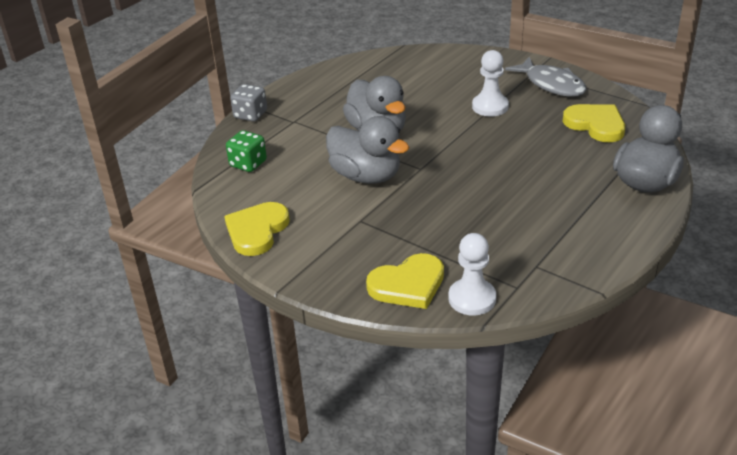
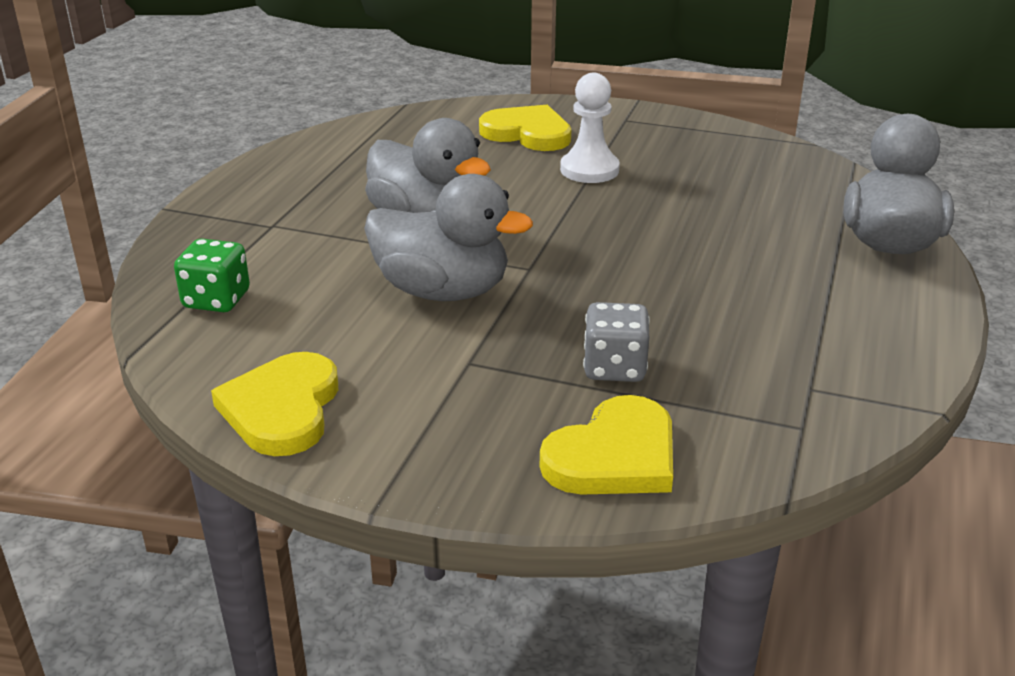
camera: 20 degrees left, 5 degrees down
(250, 115) = (188, 224): grey dice -> grey dice (614, 368)
(472, 298) = (740, 460): white pawn -> none
(551, 84) = (663, 132): grey fish -> none
(596, 125) = (762, 176): yellow heart -> yellow heart (528, 133)

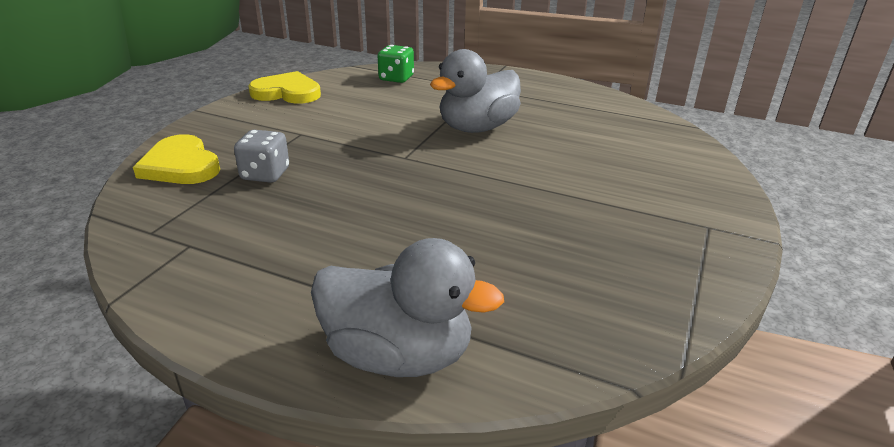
camera: 95 degrees right, 0 degrees up
(442, 291) = (383, 129): grey duck -> none
(528, 133) = (651, 172): yellow heart -> none
(589, 170) = (574, 194): white pawn -> none

